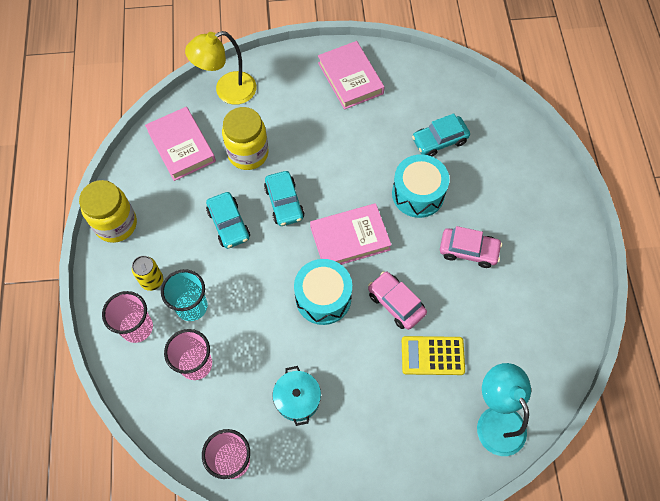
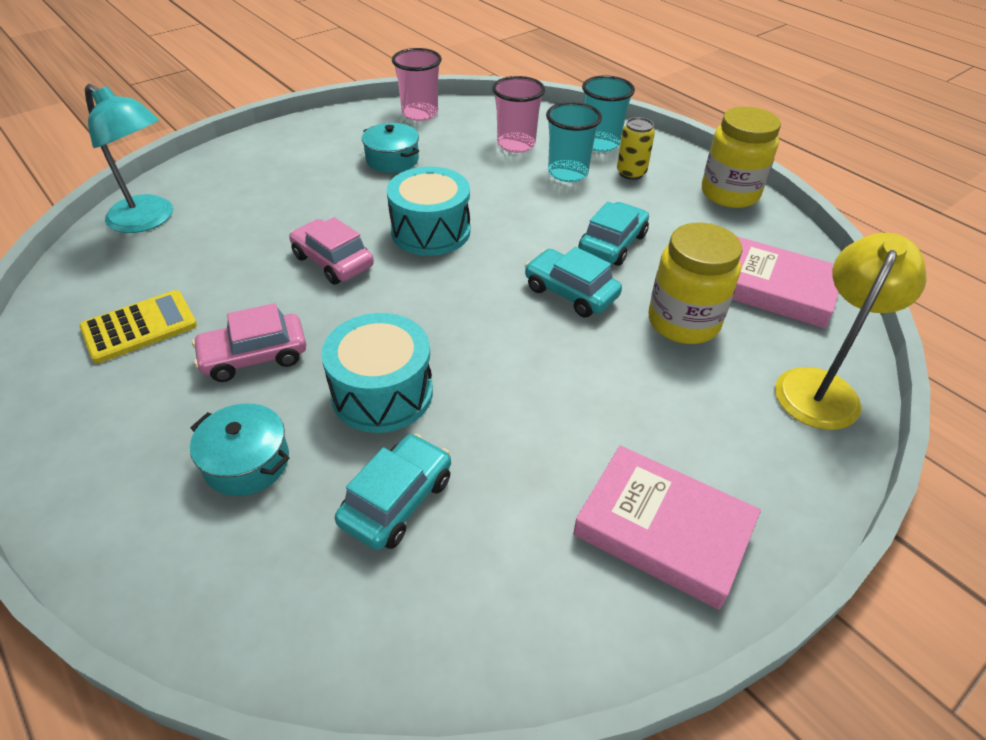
camera: 145 degrees right, 20 degrees down
(137, 327) = (600, 143): pink cup -> turquoise cup
(228, 224) = (612, 244): turquoise car -> turquoise car turned 90 degrees clockwise
(350, 238) = (445, 295): pink book -> none
(396, 303) = (333, 261): pink car -> pink car turned 150 degrees counterclockwise
(432, 355) = (256, 238): yellow calculator -> yellow calculator (139, 327)
(492, 190) = (247, 462): none -> turquoise pot

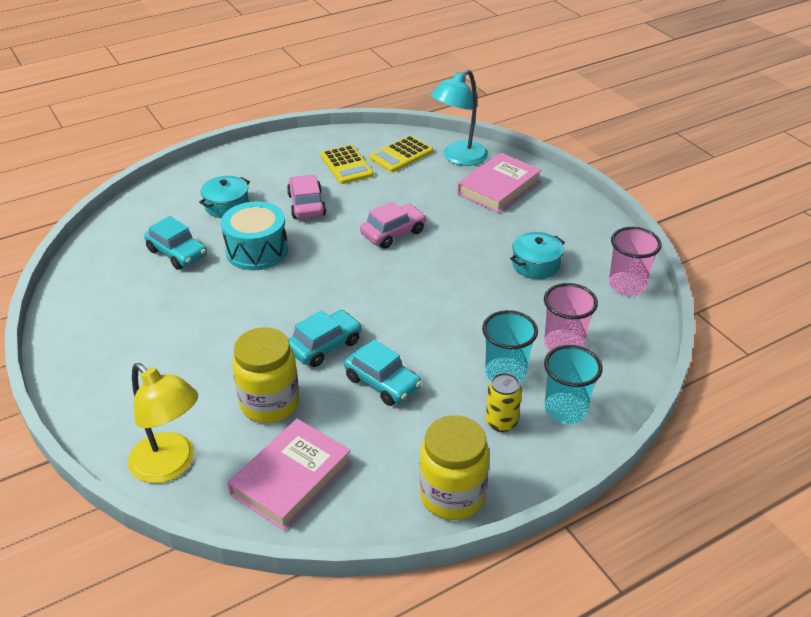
camera: 100 degrees right, 5 degrees down
(123, 272) = (401, 155): none -> yellow calculator
(430, 231) = (422, 280): turquoise drum -> none
(663, 530) = (105, 348): pink book -> pink book (499, 188)

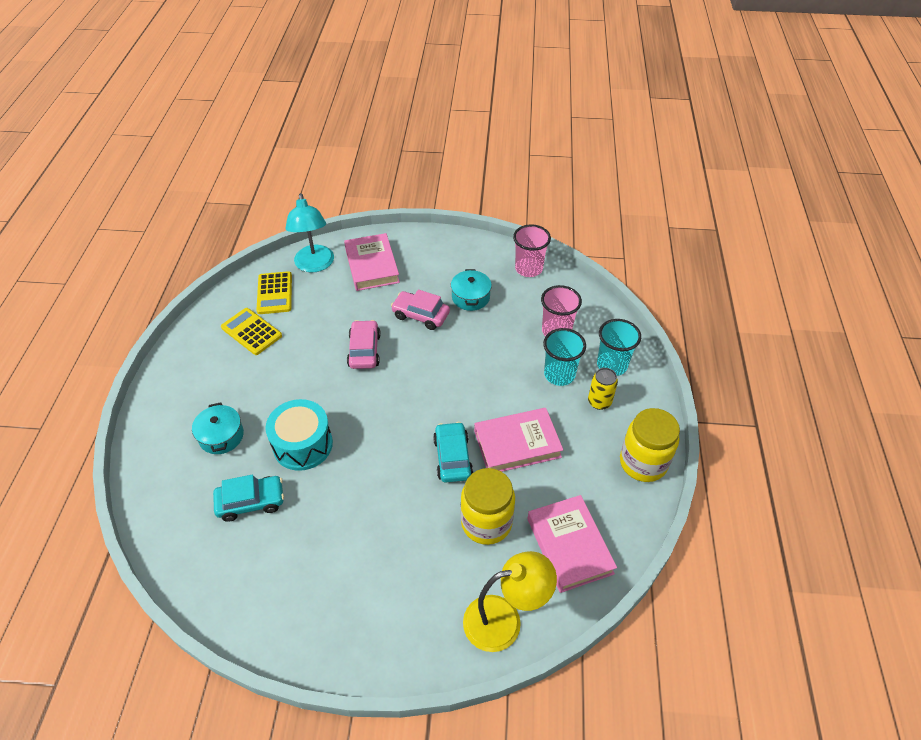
camera: 55 degrees left, 10 degrees up
(306, 205) = (276, 383): pink car -> pink car (421, 315)
(346, 165) = (251, 332): yellow calculator -> yellow calculator turned 150 degrees counterclockwise
(382, 383) = (517, 444): turquoise car -> pink book

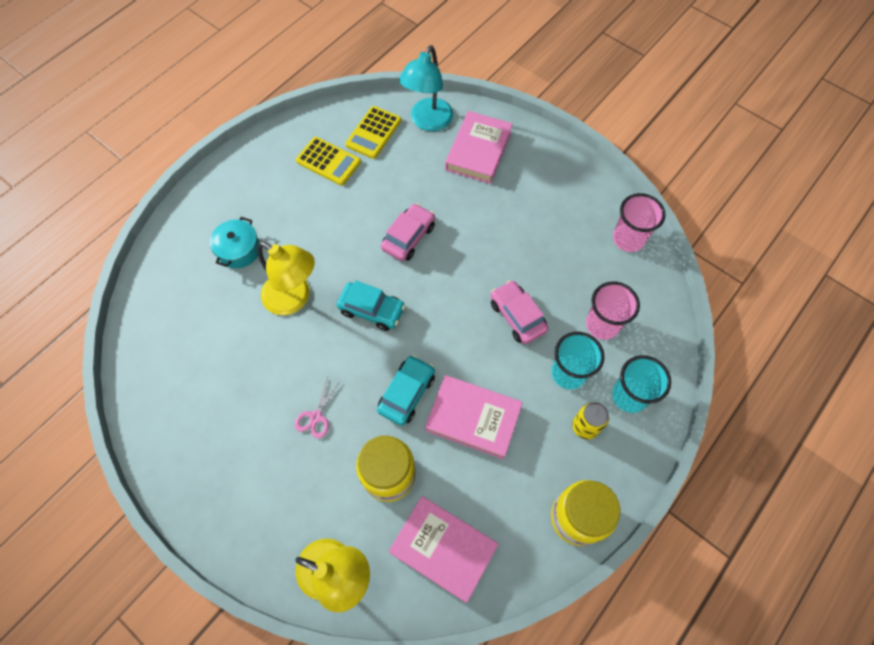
camera: 35 degrees right, 15 degrees up
(251, 332) = (328, 161): yellow calculator -> yellow calculator turned 135 degrees clockwise
(251, 502) = (220, 326): turquoise car -> turquoise car (372, 310)
(303, 444) = (294, 299): turquoise drum -> yellow lamp
(392, 518) = (316, 417): none -> pink scissors
(421, 315) = (485, 230): pink car -> pink car (517, 316)
(470, 297) = (546, 238): turquoise pot -> none
(569, 546) = (443, 548): pink book -> pink book turned 75 degrees counterclockwise

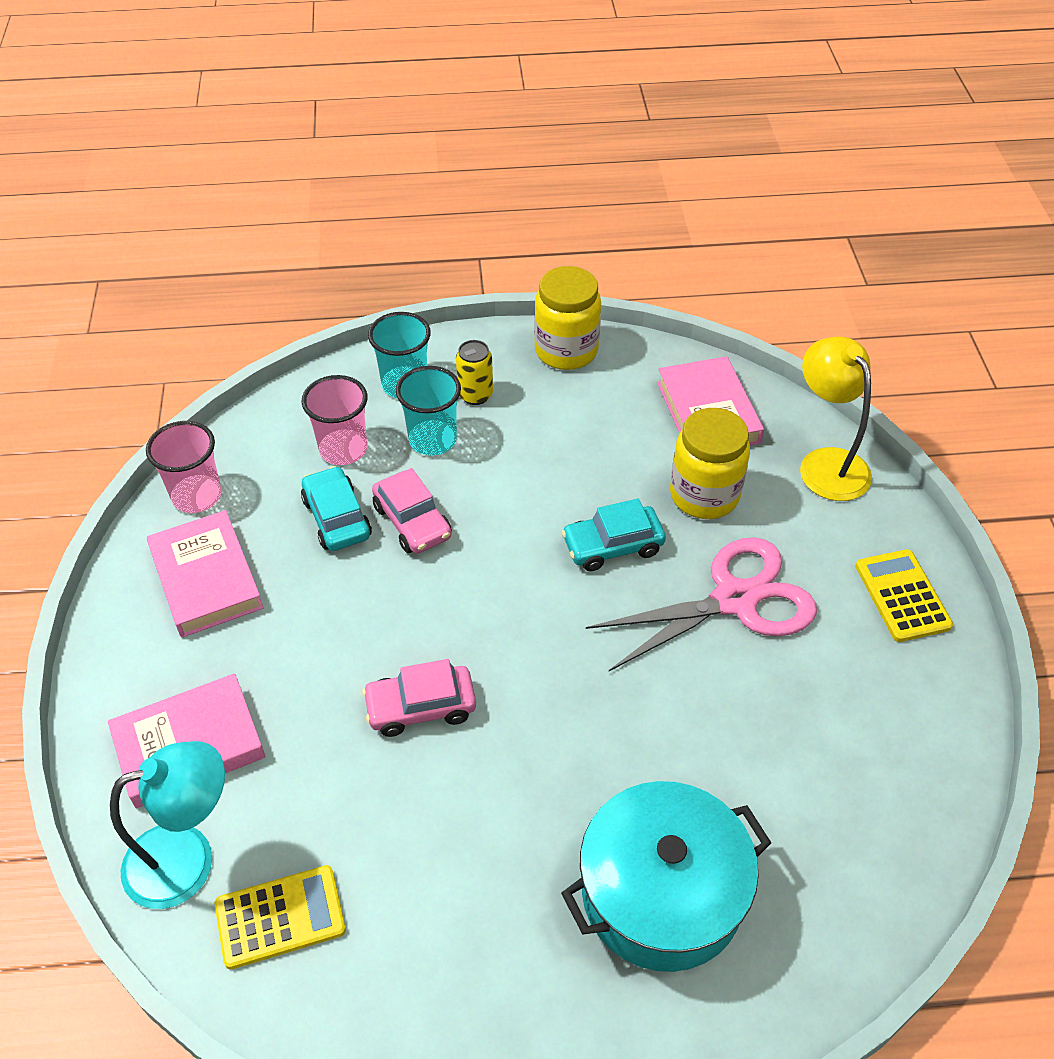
camera: 135 degrees left, 15 degrees down
(239, 250) = (662, 893): turquoise pot -> turquoise pot, size x1.92
(294, 299) = (644, 752): yellow lamp -> none
(316, 417) = (734, 600): pink scissors -> pink scissors, size x2.42
(328, 161) = (398, 928): yellow calculator -> yellow calculator (902, 596)
(372, 310) = (561, 658): turquoise car -> turquoise car (337, 518)
(473, 418) = (570, 476): pink book -> pink book (206, 579)
(517, 316) = (412, 522): pink car -> pink car turned 45 degrees counterclockwise

